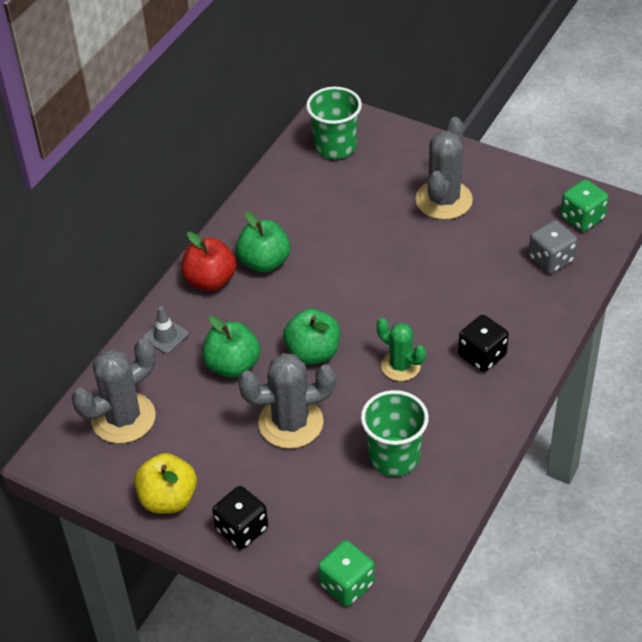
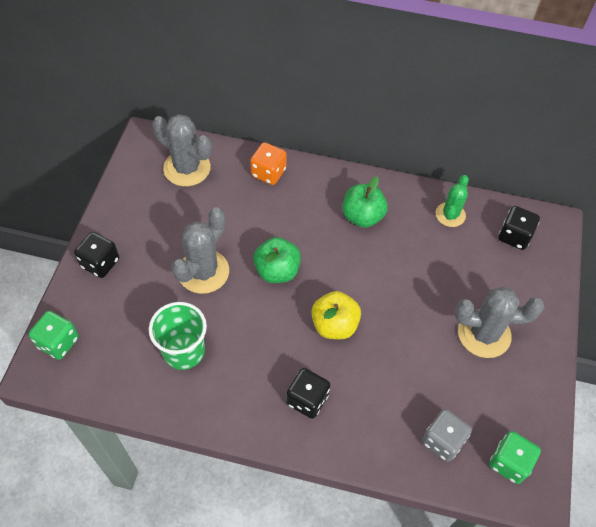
camera: 70 degrees right, 10 degrees up
(165, 336) = (268, 173): grey traffic cone -> orange dice
(168, 499) = (120, 212): yellow apple -> yellow apple (334, 325)
(210, 280) = (331, 186): red apple -> none
(232, 365) = (251, 221): green apple -> none
(291, 423) = (203, 271): grey cactus -> grey cactus turned 60 degrees clockwise
(335, 146) = (514, 236): green cup -> black dice
(400, 366) = (279, 337): green cactus -> green cactus (450, 215)

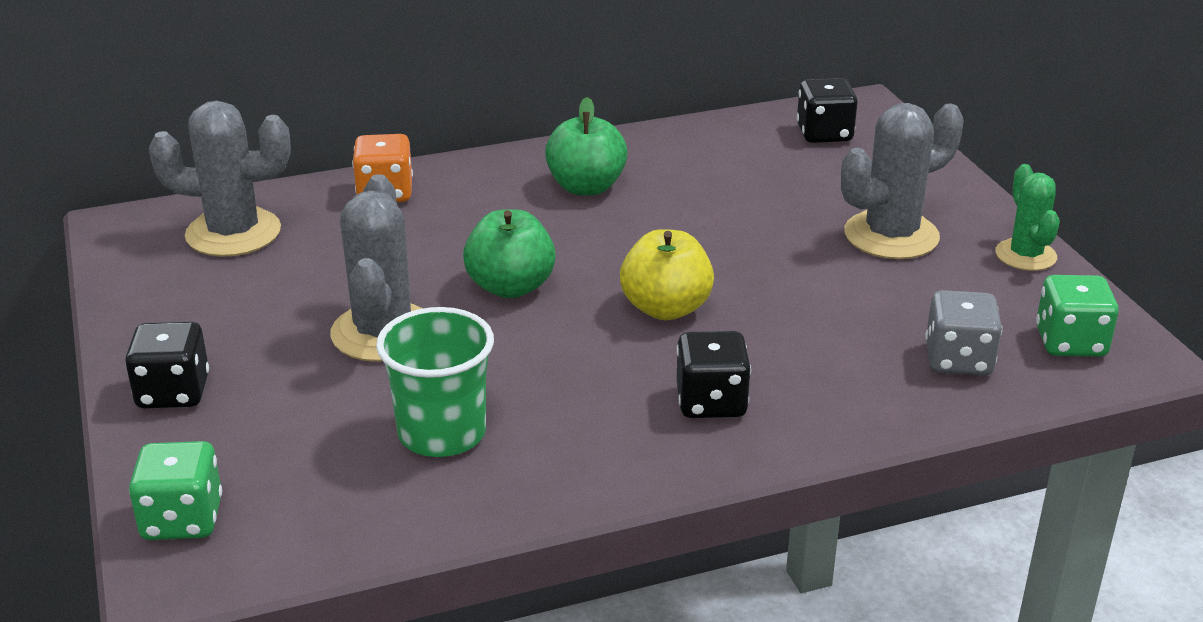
camera: 30 degrees left, 25 degrees down
(450, 215) = (714, 143): green cactus -> green cactus (1025, 255)

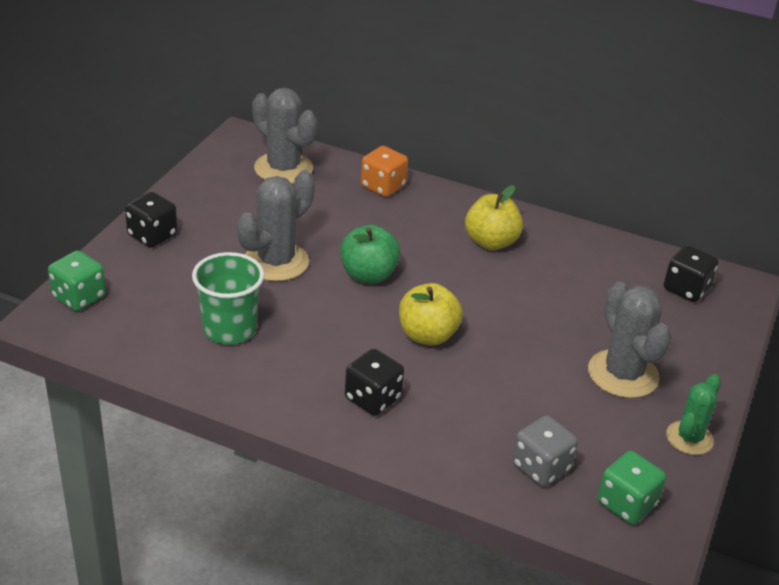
camera: 40 degrees right, 5 degrees up
(586, 187) = (491, 242): green apple -> yellow apple
(891, 235) = (623, 374): grey cactus -> grey cactus turned 60 degrees clockwise

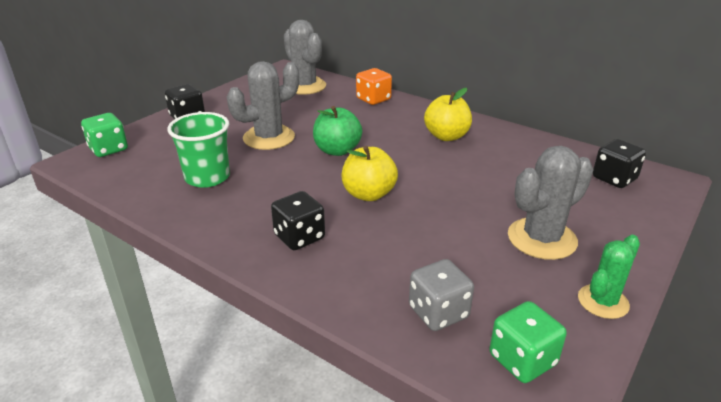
camera: 15 degrees right, 5 degrees down
(623, 374) = (542, 239): grey cactus -> grey cactus turned 60 degrees clockwise

